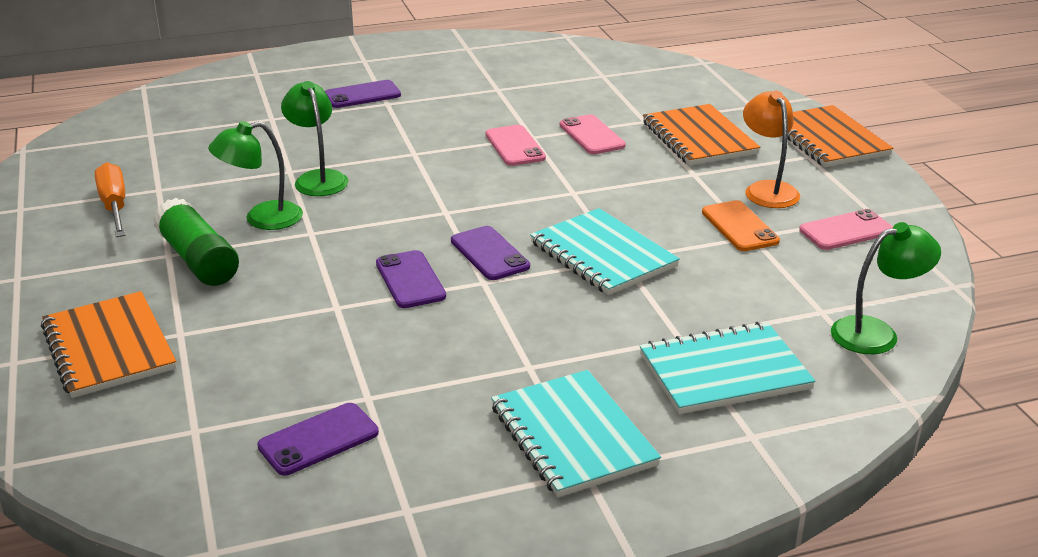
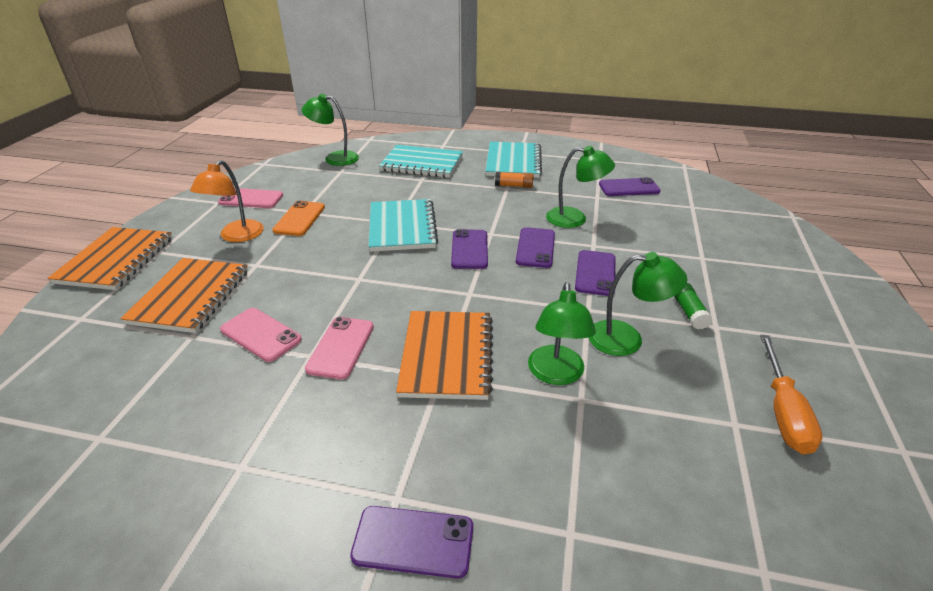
camera: 150 degrees left, 5 degrees up
(109, 347) = (751, 262): orange notebook -> orange notebook (447, 356)
(198, 260) = (689, 312): green glue stick -> green glue stick, size x0.52
(318, 271) = (595, 273): none -> purple phone
(382, 341) = (575, 219): none -> green lamp
(521, 374) = (513, 186): none -> orange glue stick
(592, 135) = (260, 335): pink phone -> pink phone turned 60 degrees counterclockwise

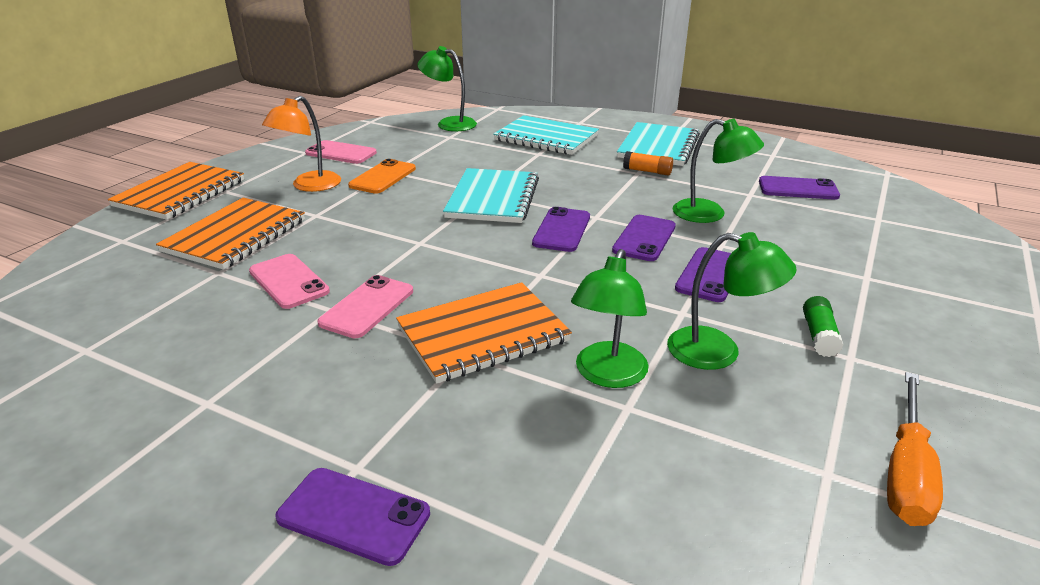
camera: 15 degrees right, 5 degrees down
(447, 356) = (483, 334): orange notebook -> orange notebook turned 45 degrees clockwise

